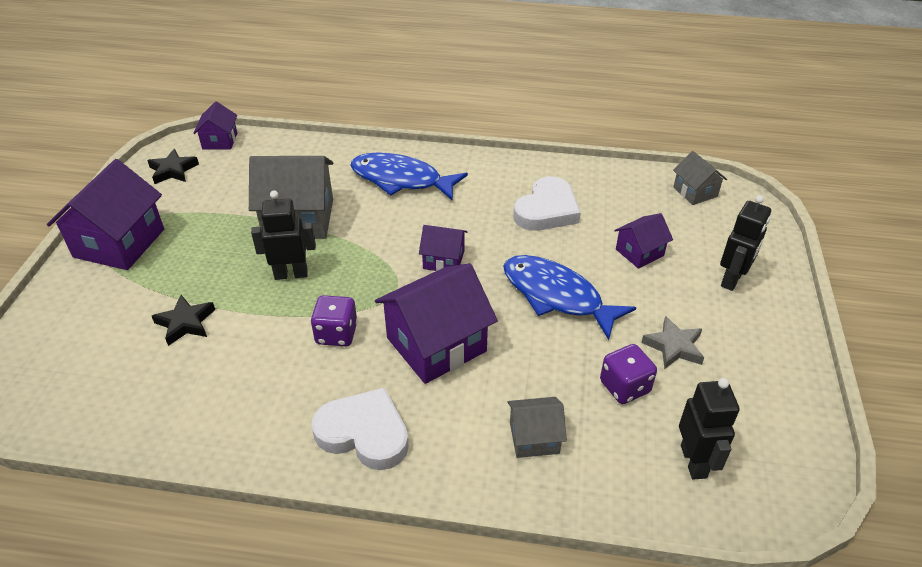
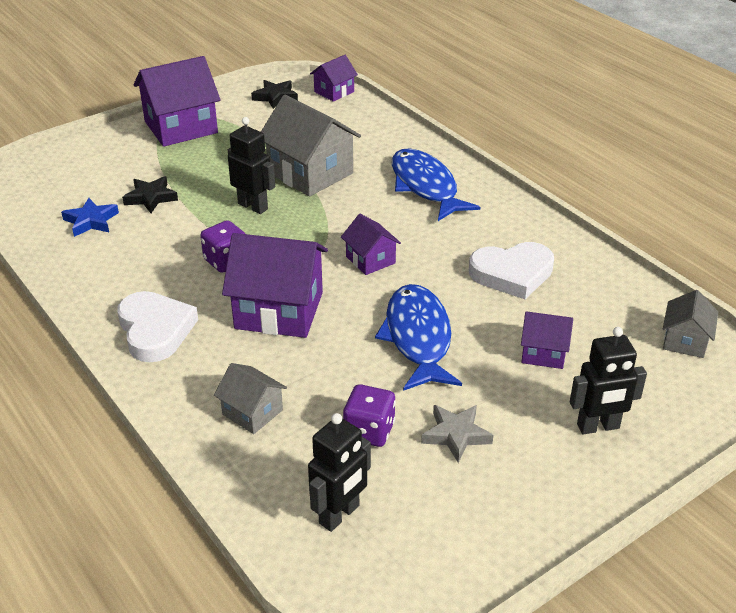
camera: 45 degrees right, 5 degrees down
(157, 381) = (91, 221): none -> blue star

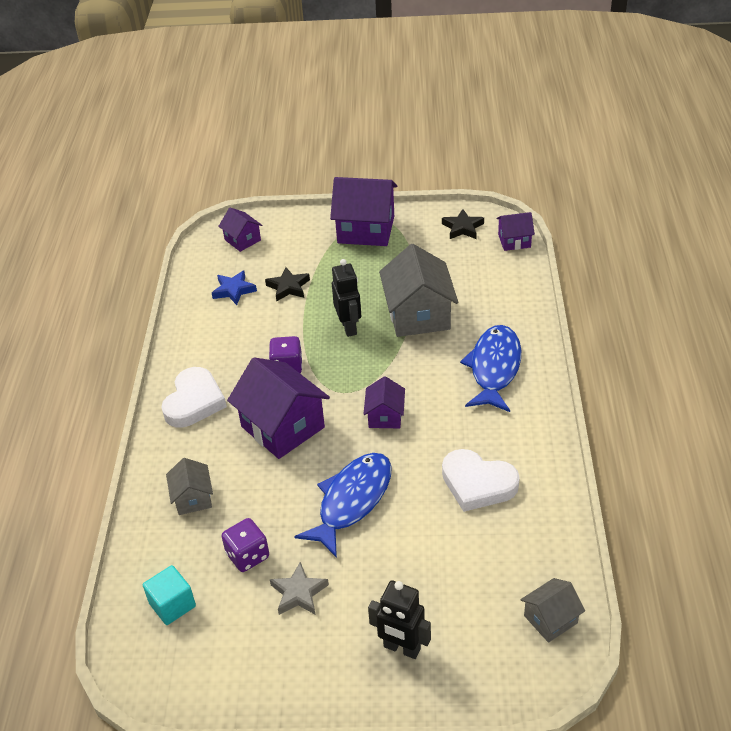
camera: 40 degrees right, 5 degrees up
(339, 515) = (172, 605): black robot -> turquoise cube
(543, 353) = (428, 565): purple house -> purple house (242, 240)

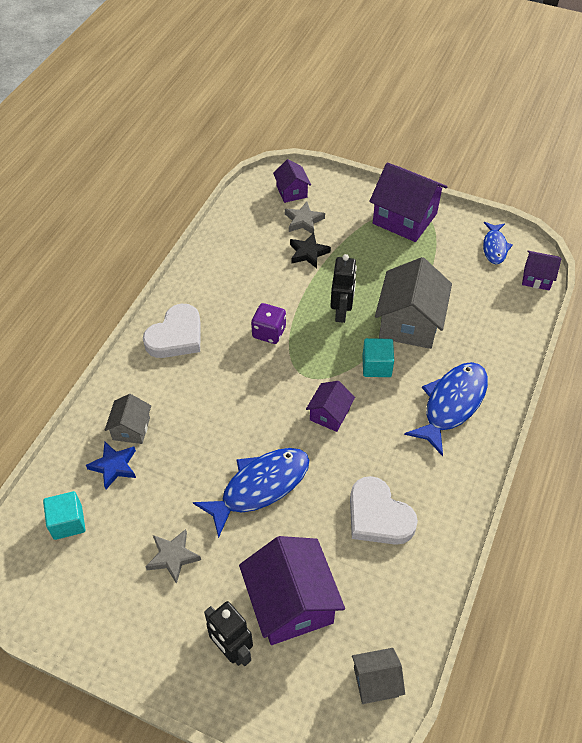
camera: 20 degrees right, 10 degrees up
(234, 290) = (260, 239): blue star -> blue star (114, 466)
(247, 556) = (149, 502): purple dice -> none
(268, 261) = (303, 221): none -> grey star
(282, 427) = (237, 390): purple house -> purple house (291, 603)
(407, 360) = (376, 366): none -> turquoise cube
(462, 228) = (494, 247): black star -> blue fish

